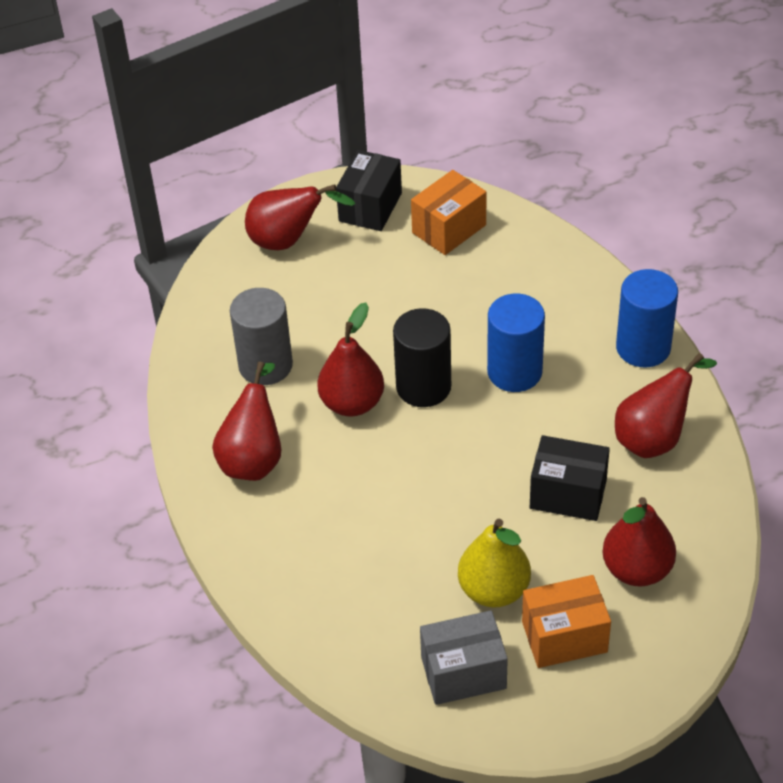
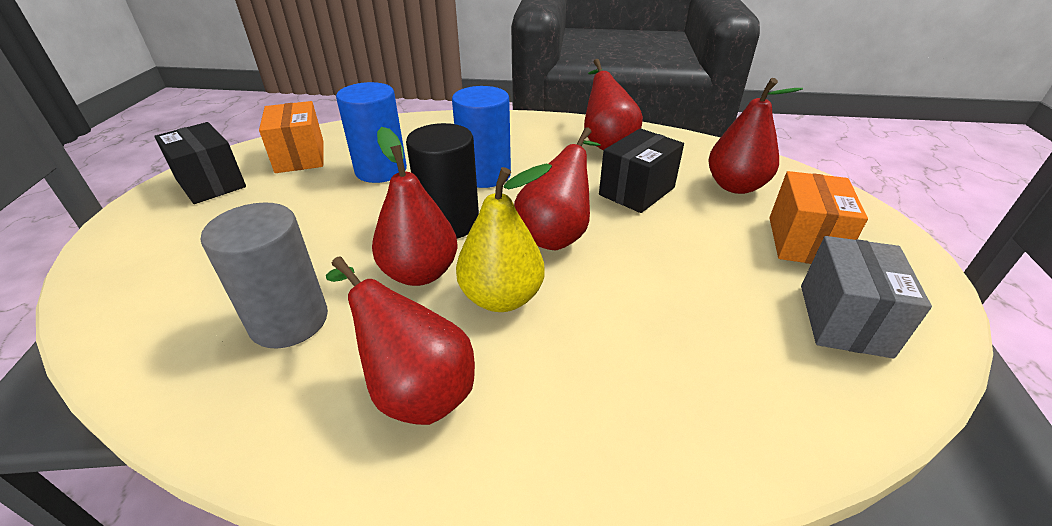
camera: 65 degrees left, 10 degrees down
(288, 241) = (159, 242): red pear -> red pear (556, 234)
(494, 590) = (732, 263): yellow pear -> yellow pear (501, 297)
(643, 348) = (519, 124): blue cylinder -> blue cylinder (381, 170)

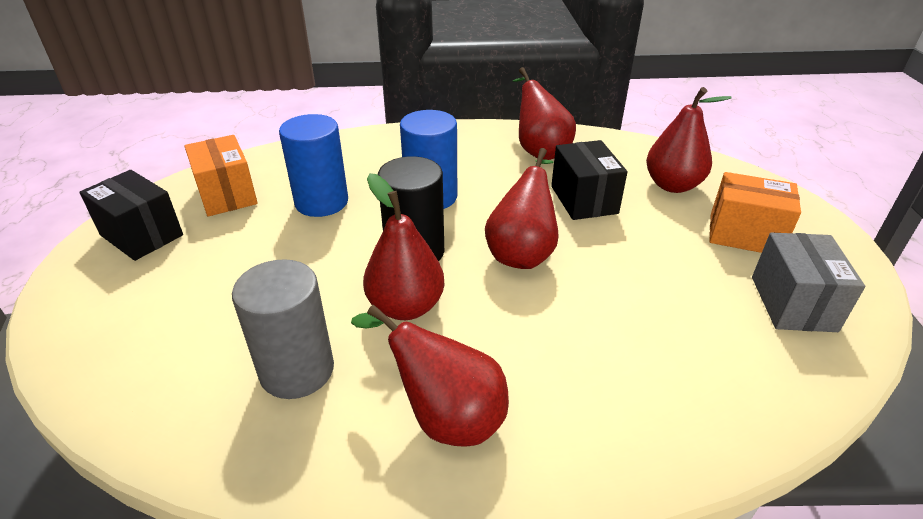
camera: 10 degrees left, 0 degrees up
(501, 297) = (492, 321): yellow pear -> none
(637, 191) = (584, 200): black box -> black box turned 45 degrees counterclockwise
(803, 241) = (744, 234): orange box -> orange box turned 75 degrees counterclockwise

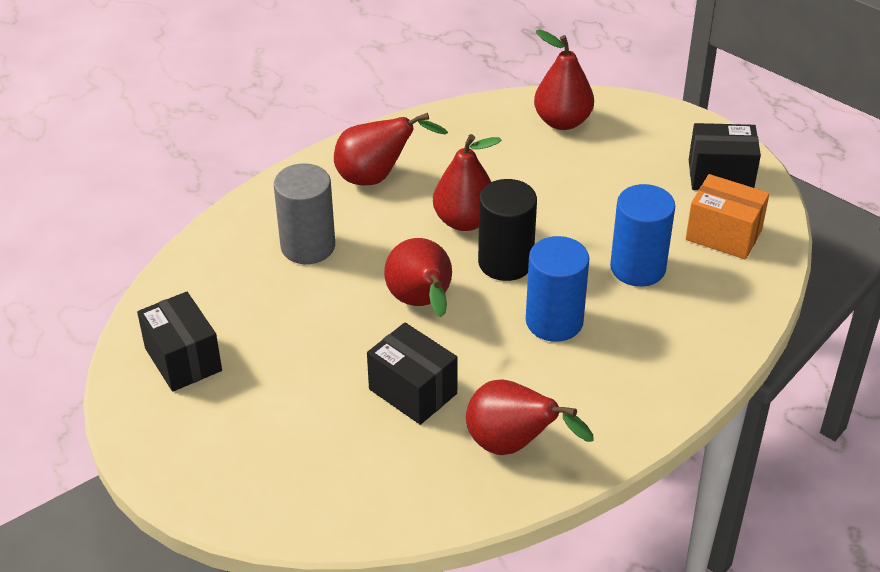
camera: 145 degrees right, 5 degrees up
(297, 370) = (485, 158): grey cylinder -> grey cylinder (308, 246)
(672, 185) = (336, 461): red pear -> red pear (562, 121)
(744, 234) = (240, 421): orange box -> none
(793, 303) = (183, 359): grey box -> black box

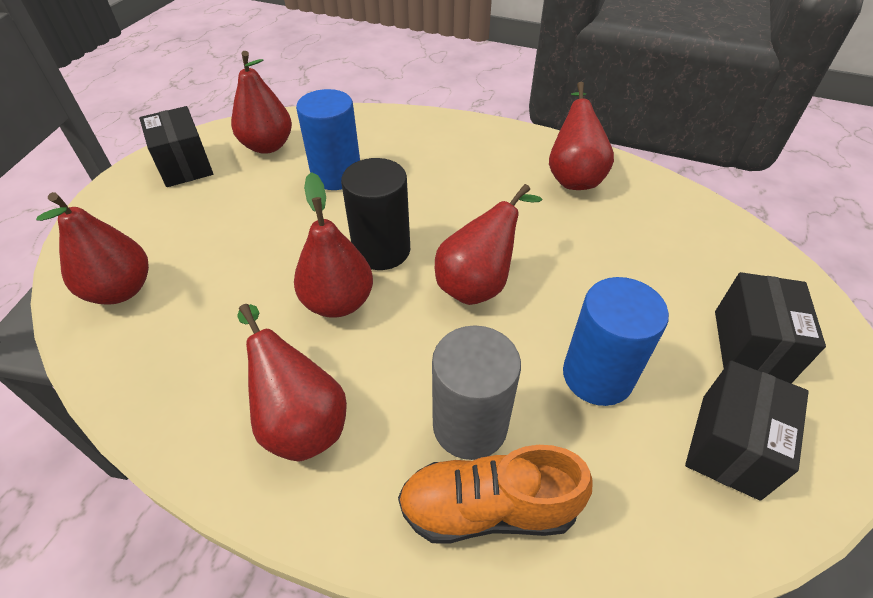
camera: 120 degrees left, 5 degrees up
(253, 232) = (488, 508): none -> orange shoe
(413, 391) = (581, 246): black box -> black box (750, 346)
(554, 321) = (433, 198): blue cylinder -> blue cylinder (597, 376)
(723, 235) = (268, 146): orange box -> red pear

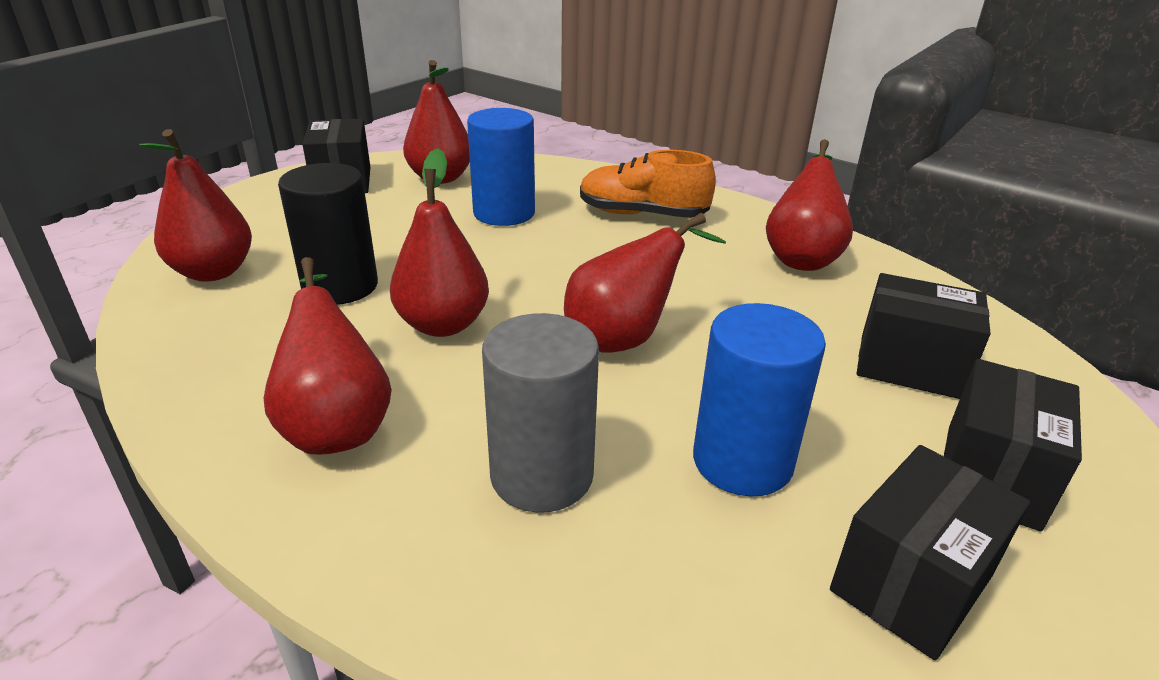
camera: 15 degrees right, 15 degrees down
(381, 250) = (520, 287): black cylinder -> black cylinder (340, 286)
(488, 508) = (521, 568): orange shoe -> orange shoe (642, 214)
(675, 264) = (910, 366): none -> black box

